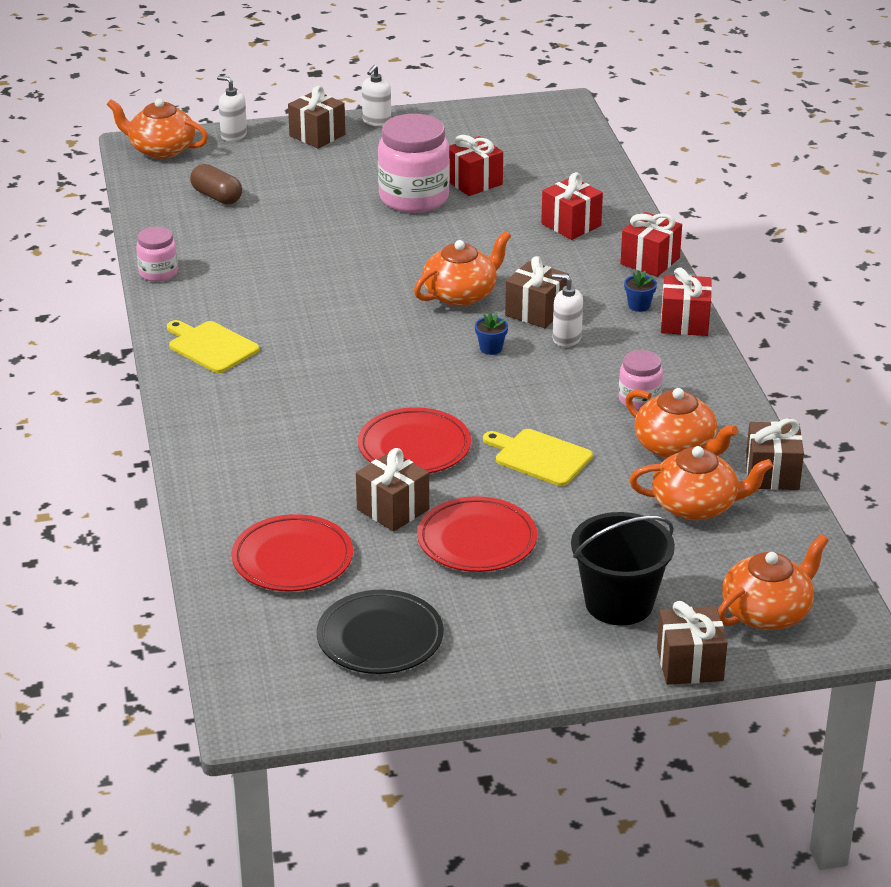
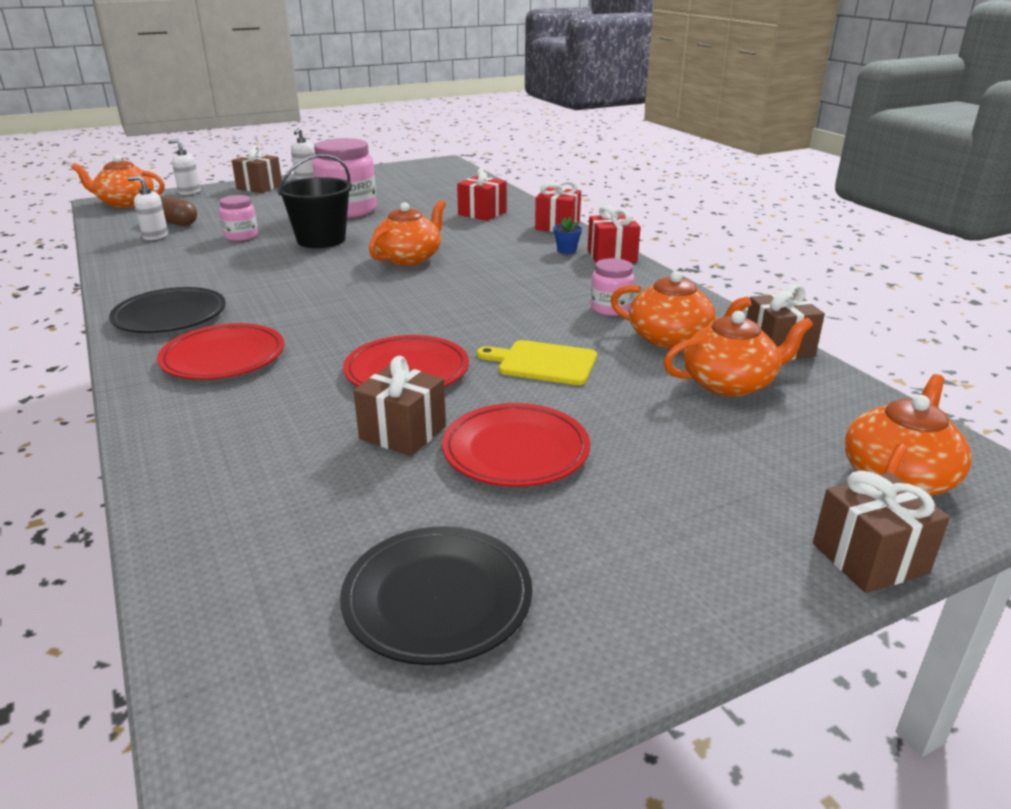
camera: 15 degrees left, 5 degrees down
(158, 273) = (117, 271): pink jar -> pink jar (241, 236)
(211, 346) = (170, 316): yellow cutting board -> black plate
(292, 559) = (287, 509): red plate -> red plate (223, 357)
(474, 182) = (393, 199): red gift -> none
(491, 348) = (452, 289): blue flower pot -> none
(536, 312) = (481, 262): brown gift -> none
(566, 338) = (517, 276): white soap dispenser -> white soap dispenser (155, 236)
(619, 603) = (724, 495): black bucket -> black bucket (321, 240)

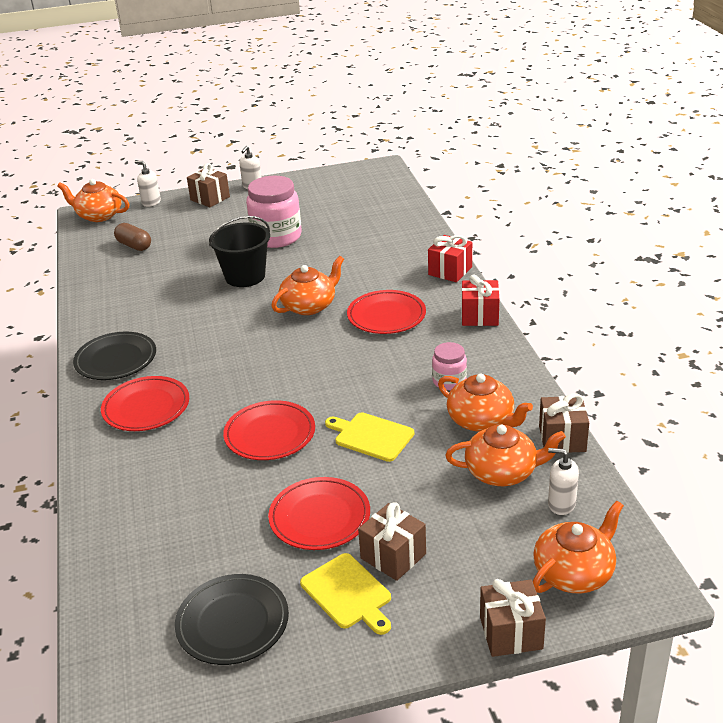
camera: 15 degrees right, 5 degrees up
(155, 236) = (116, 262): white soap dispenser -> white soap dispenser (561, 504)
(241, 236) = (183, 267): pink jar -> none
(402, 433) = (250, 492): brown gift -> brown gift (393, 556)
(482, 213) = (390, 248): red gift -> none
(505, 261) = (386, 316): none -> red plate
(566, 250) = (444, 305): blue flower pot -> none
(603, 537) = (348, 593): none -> yellow cutting board

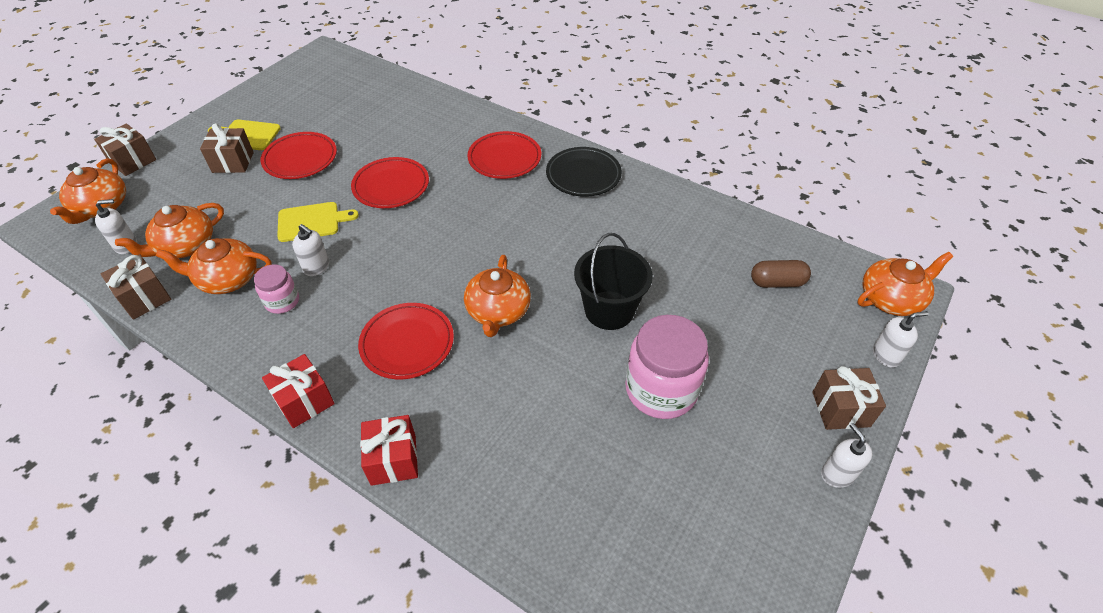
camera: 135 degrees right, 15 degrees up
(232, 623) = (301, 98): black plate -> none
(402, 394) = (316, 267): none -> white soap dispenser

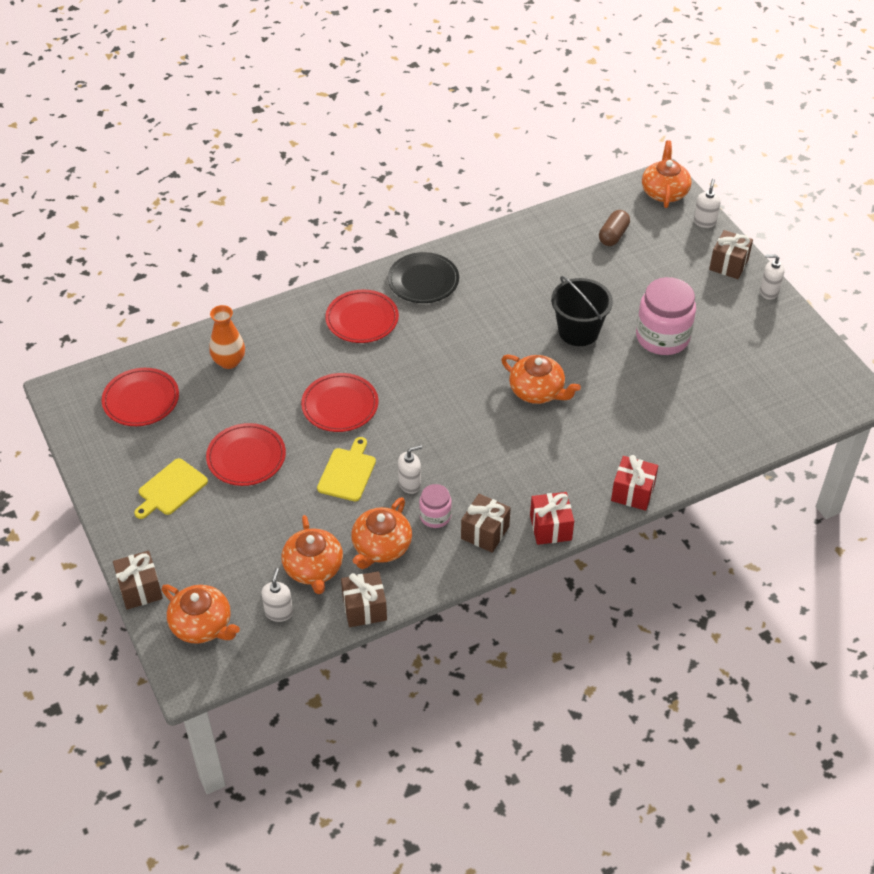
camera: 60 degrees left, 0 degrees up
(233, 162) = (209, 509): brown gift -> brown gift (485, 532)
(402, 110) = (229, 361): none -> orange vase
(407, 343) = (533, 453): red plate -> red plate (141, 400)

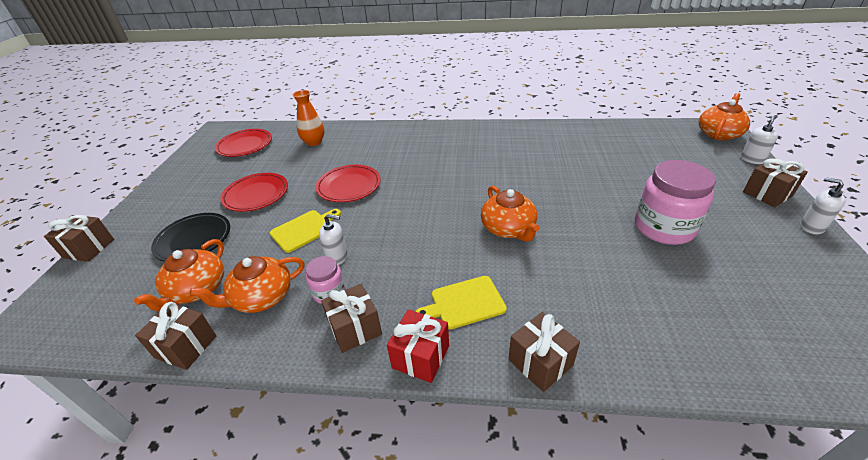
camera: 35 degrees right, 10 degrees down
(170, 489) = (193, 195): yellow cutting board -> yellow cutting board (464, 303)
(202, 625) = (78, 294): orange teapot -> none
(279, 612) = (131, 313): white soap dispenser -> none
(362, 319) = (417, 145): red plate -> none
(423, 281) = (479, 136): black plate -> black plate (194, 240)
(578, 331) = (579, 198): black bucket -> none
(613, 235) = (654, 148): brown capsule -> none
(632, 492) = (540, 362): red gift -> brown gift

